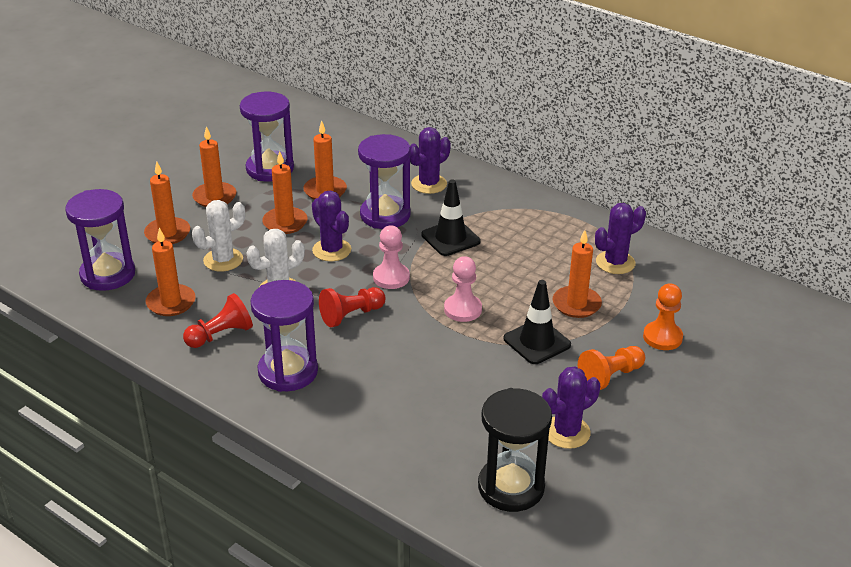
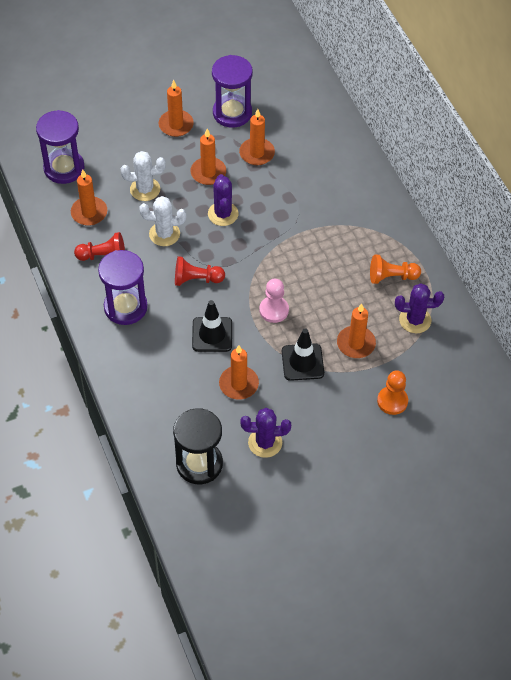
camera: 30 degrees right, 20 degrees up
(167, 233) = (123, 147): orange candle -> orange candle (238, 384)
(385, 215) = (283, 197): purple hourglass -> none
(391, 277) = (246, 258): pink pawn -> none
(429, 184) = (337, 180): purple cactus -> none
(450, 238) = (313, 241): black traffic cone -> black traffic cone (212, 334)
(610, 376) = (329, 415): orange pawn -> orange pawn (391, 277)

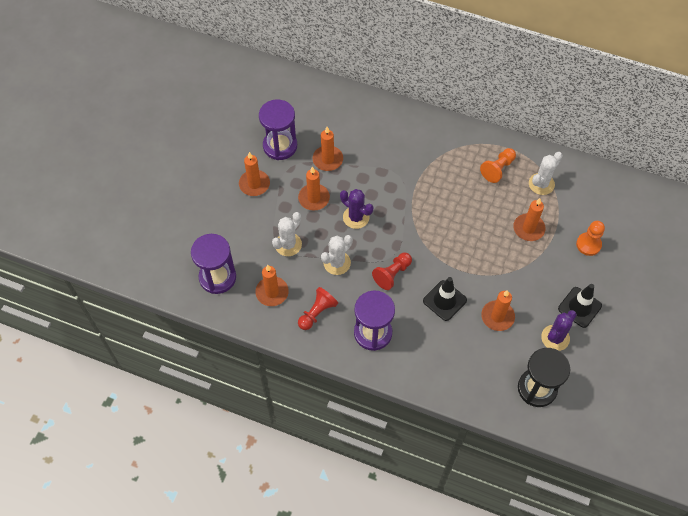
camera: 45 degrees left, 5 degrees up
(274, 310) = (460, 251): pink pawn -> none
(302, 362) = (514, 268): black traffic cone -> black traffic cone (579, 307)
(415, 320) = (541, 184): purple cactus -> white cactus

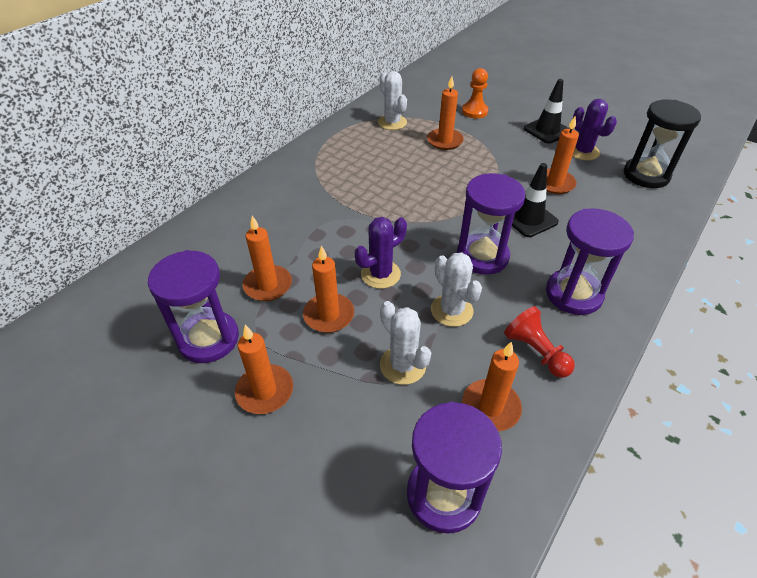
camera: 75 degrees left, 15 degrees down
(392, 274) = (482, 256): red pawn -> purple hourglass
(498, 169) = (360, 145): orange pawn -> none

